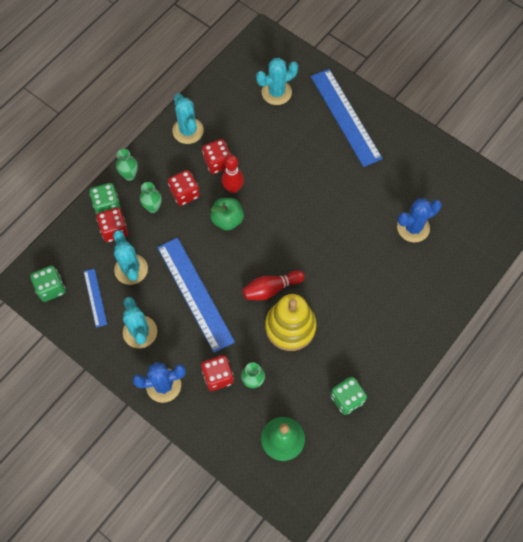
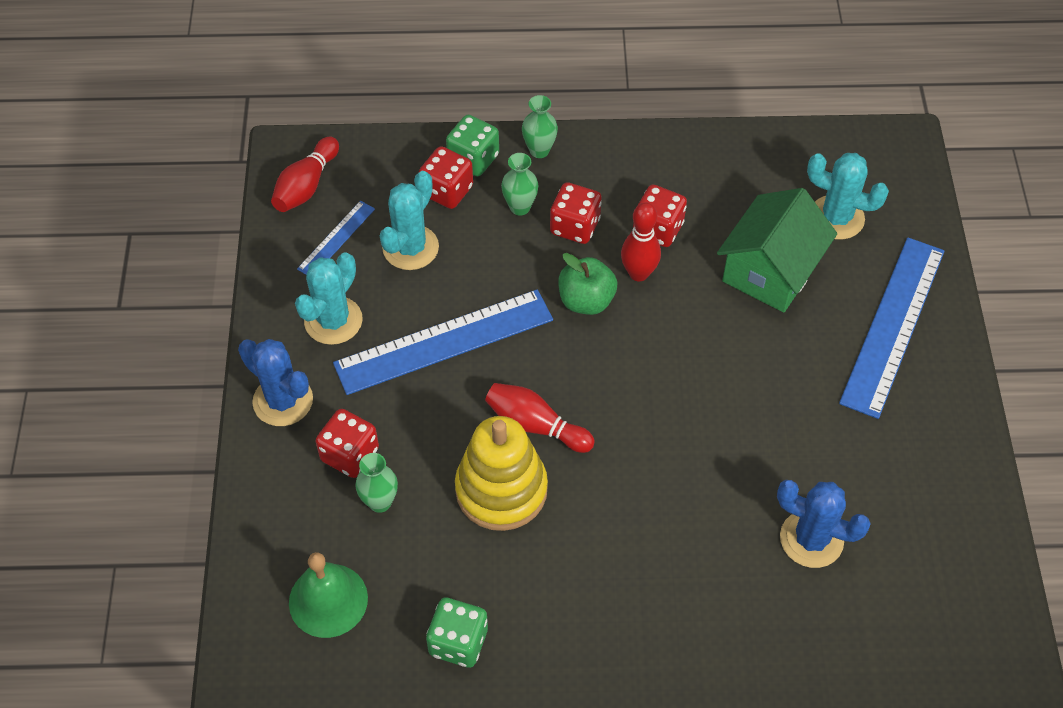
camera: 50 degrees right, 10 degrees down
(51, 288) = (306, 186): green dice -> red bowling pin
(188, 131) = (668, 164): turquoise cactus -> none
(195, 293) = (444, 342): blue ruler -> blue ruler turned 45 degrees clockwise
(279, 138) = (770, 271): none -> green house

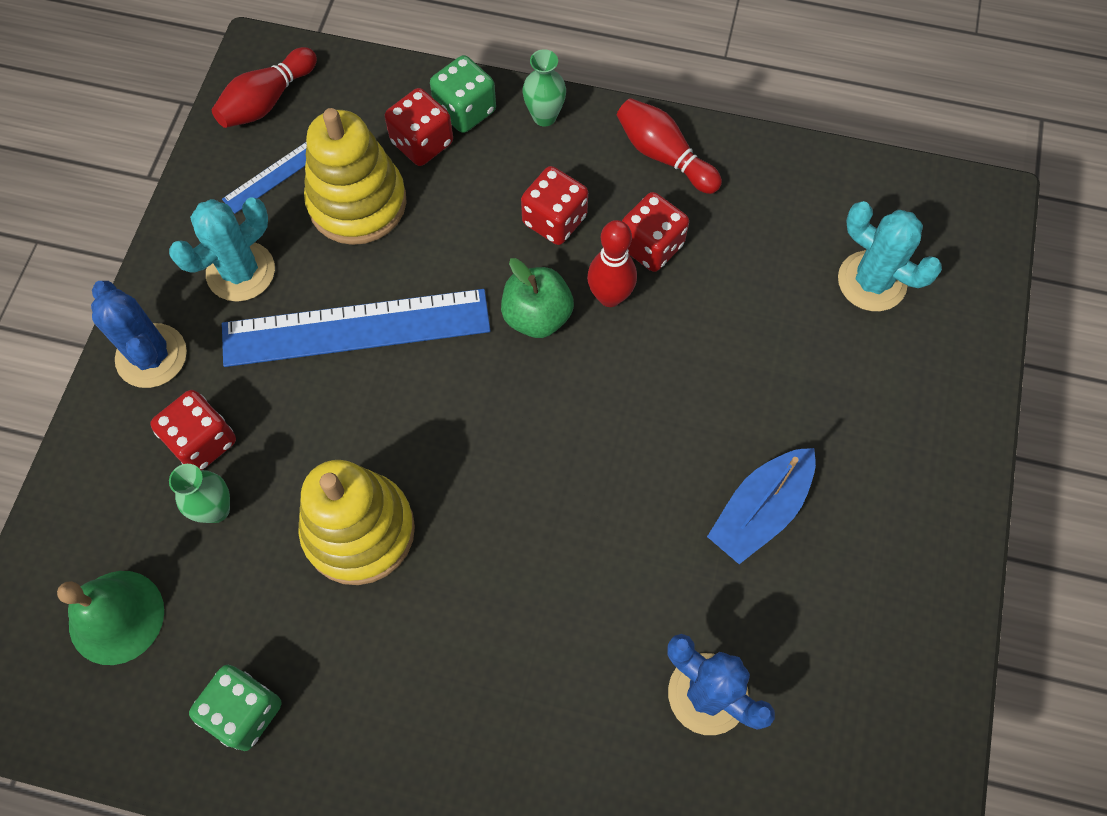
camera: 15 degrees right, 10 degrees up
(410, 248) = (357, 203): turquoise cactus -> yellow stacking toy
(520, 207) = (498, 182): green vase -> none
(536, 425) = (426, 459): red bowling pin -> red bowling pin (664, 155)
(770, 271) = (769, 331): green house -> none
(807, 401) = (760, 510): none -> blue boat
(892, 325) = (897, 437): blue ruler -> none

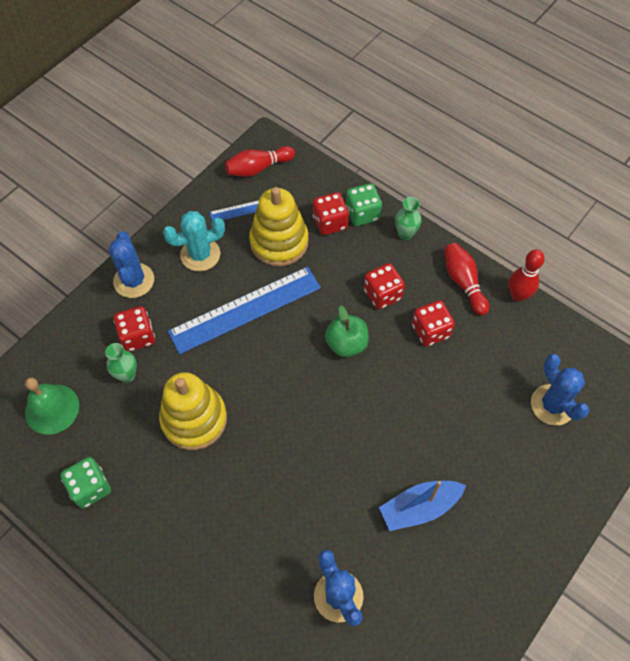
camera: 25 degrees right, 5 degrees down
(356, 328) = (245, 310): blue ruler -> blue ruler turned 45 degrees counterclockwise
(610, 296) = (393, 350): red bowling pin -> red bowling pin (517, 295)
(871, 281) = (552, 405): turquoise cactus -> blue cactus

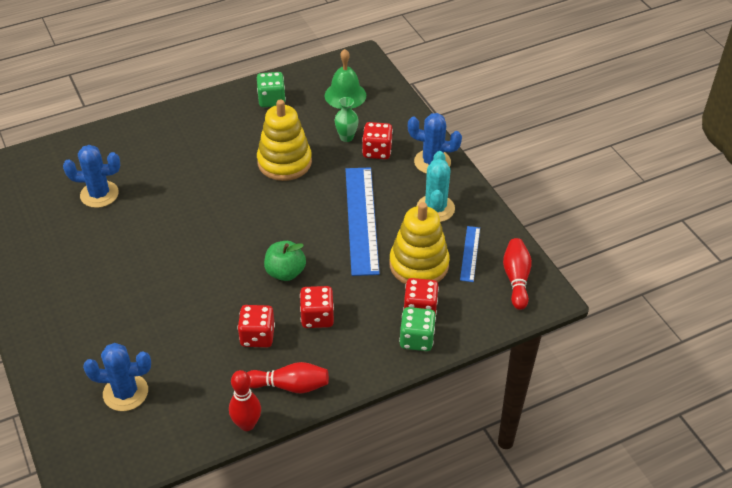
camera: 115 degrees right, 15 degrees down
(405, 234) = (373, 364): green vase -> none
(419, 507) = (118, 262): blue boat -> none

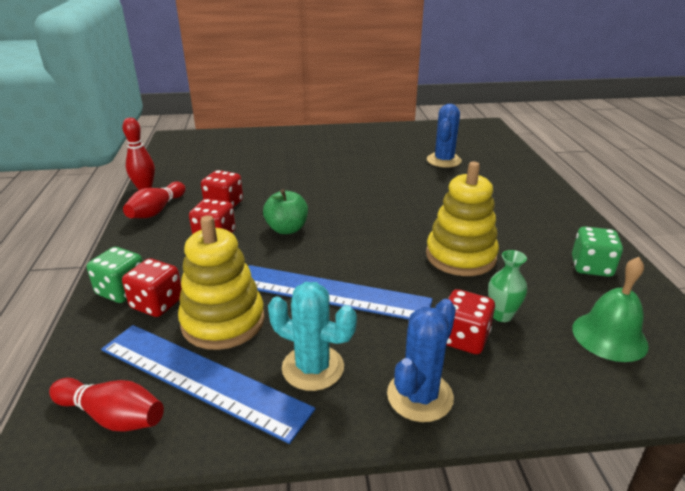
camera: 110 degrees right, 15 degrees down
(125, 392) = (226, 153): blue cactus -> none
(470, 253) = (202, 378): blue ruler -> blue ruler, size x2.05

